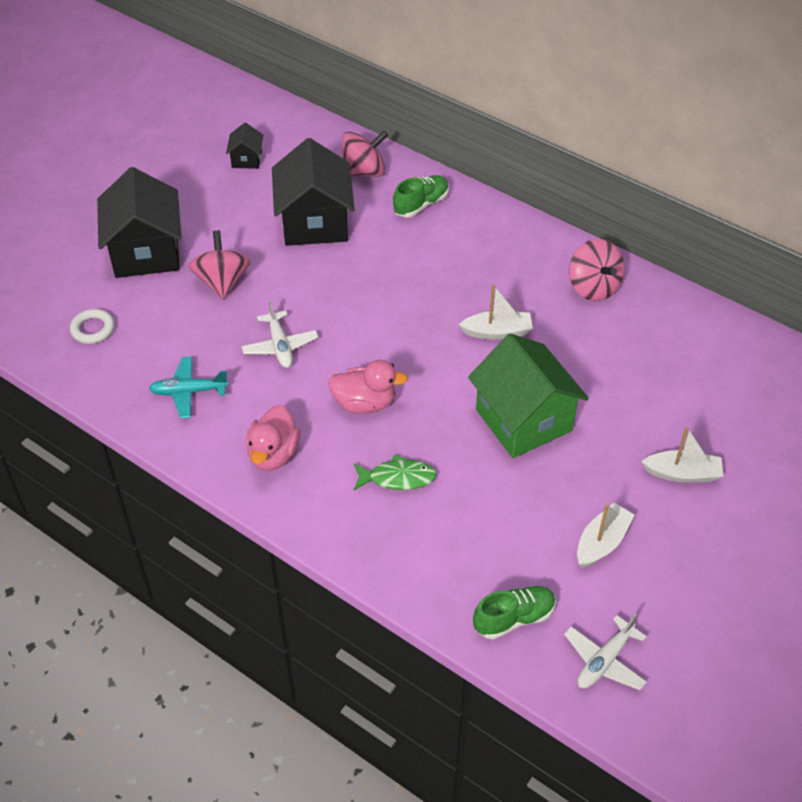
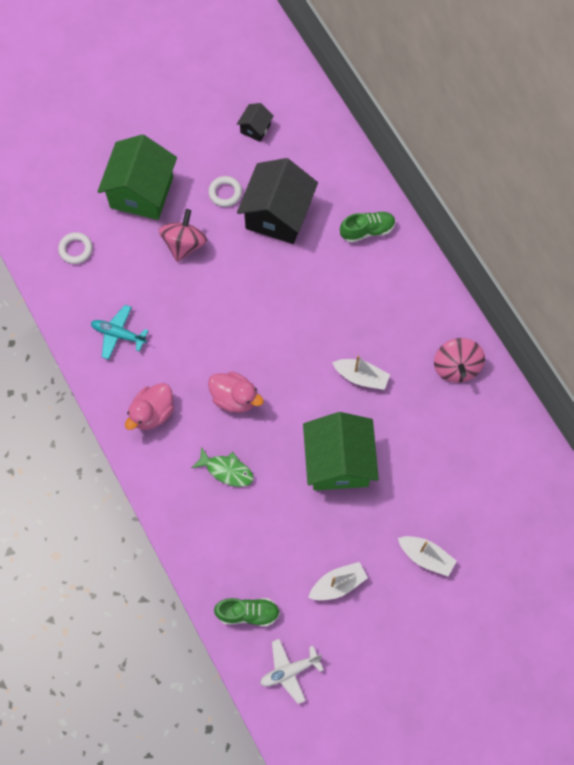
camera: 25 degrees right, 20 degrees up
(146, 252) = (142, 192): black house -> green house
(244, 222) = (225, 193): none -> white ring
(280, 346) = (199, 321): white plane -> none
(364, 171) = (339, 178): pink spinning top -> none

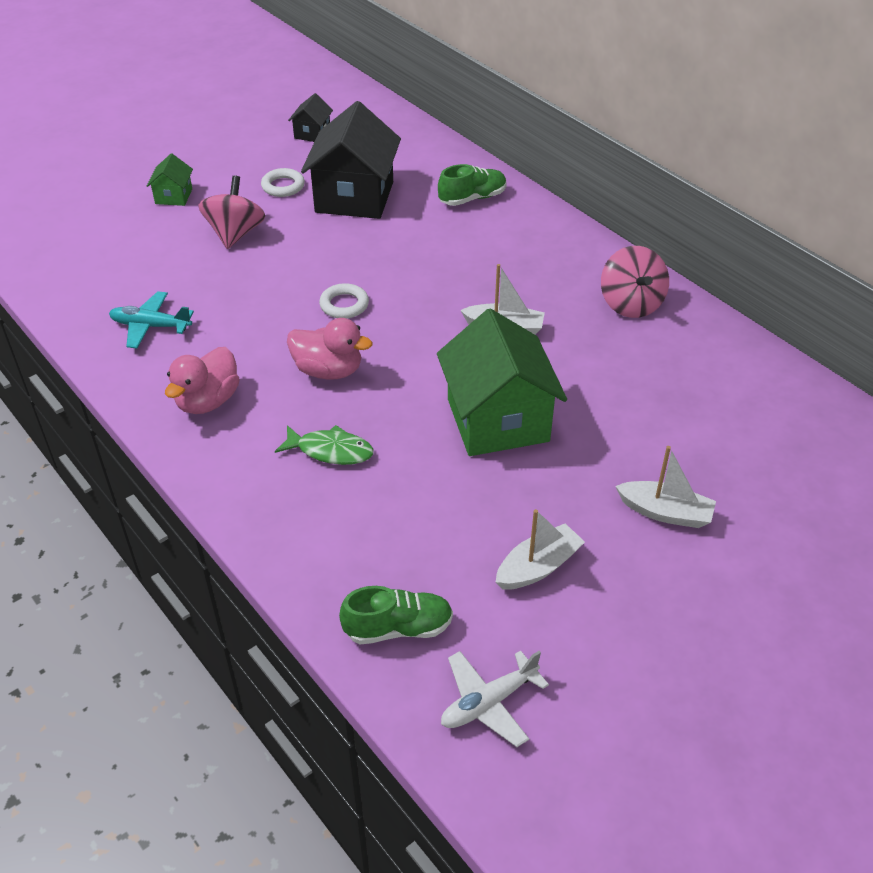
camera: 10 degrees left, 25 degrees down
(76, 249) = (86, 254): white ring -> white ring (344, 305)
(142, 192) = (174, 196): green house -> green house, size x0.46

